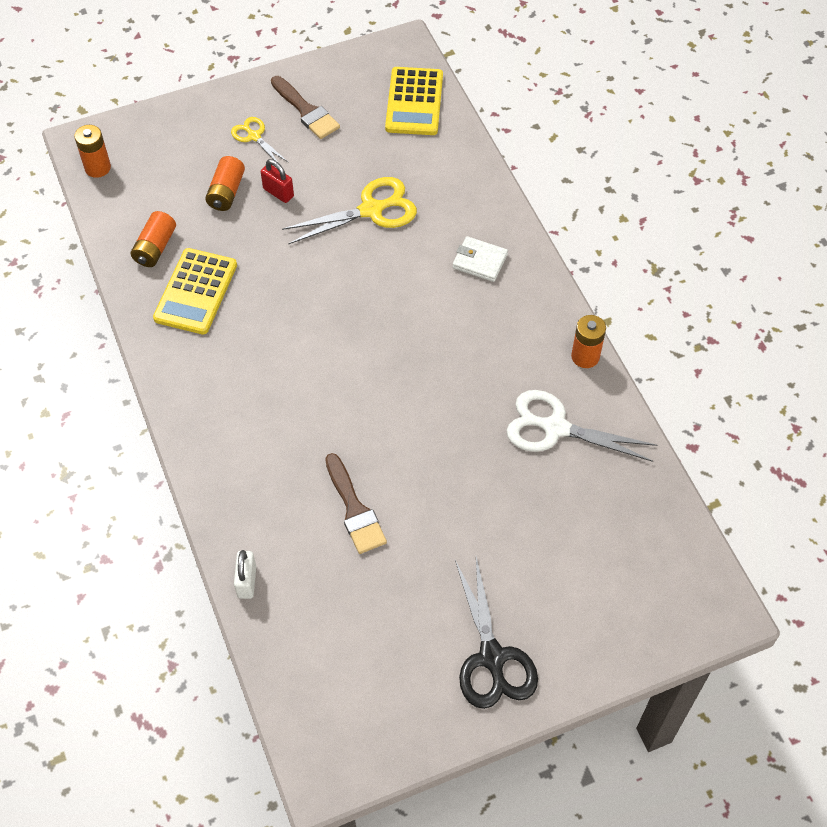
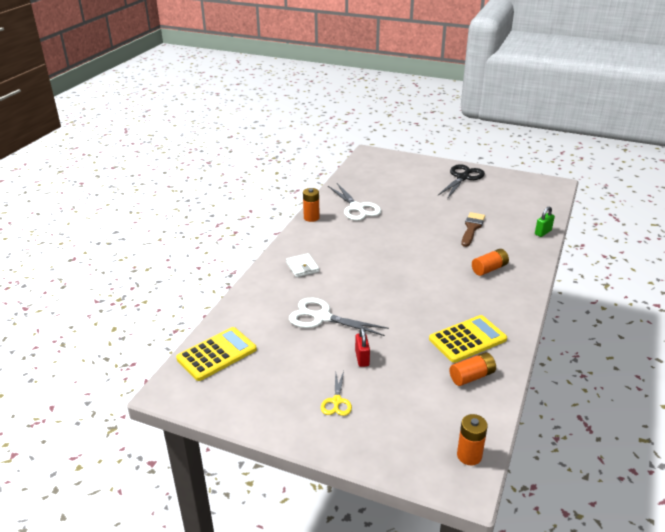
camera: 135 degrees left, 25 degrees down
(226, 192) = (393, 379): orange battery -> orange battery (489, 269)
(247, 581) = (543, 232): white padlock -> green padlock
(306, 111) = (284, 394): brown brush -> none
(371, 210) = (322, 317): yellow scissors -> white scissors

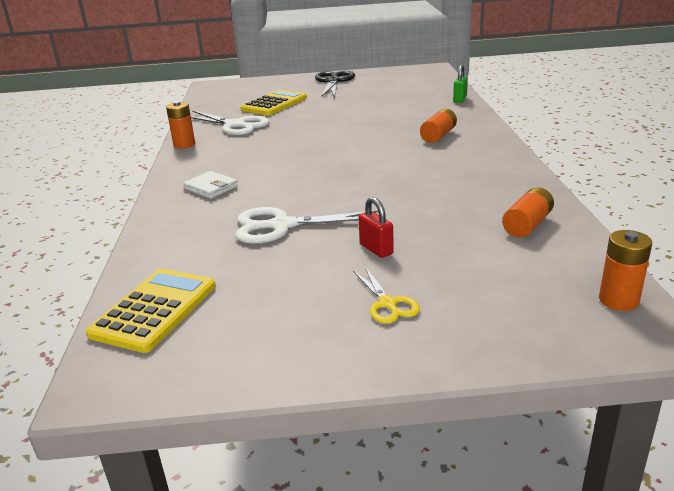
camera: 25 degrees left, 5 degrees down
(467, 339) = (483, 195): yellow calculator -> yellow calculator (274, 104)
(472, 228) = (384, 112): brown brush -> none

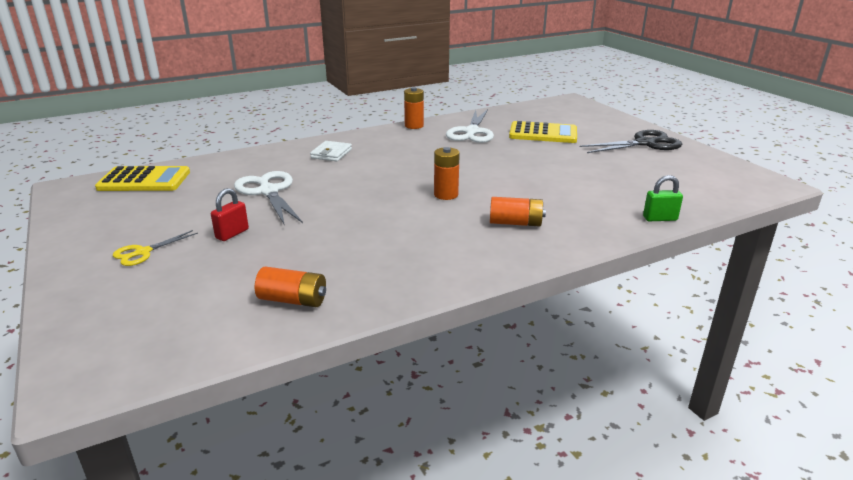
camera: 65 degrees right, 0 degrees up
(618, 300) = (136, 364): orange battery -> orange battery (446, 194)

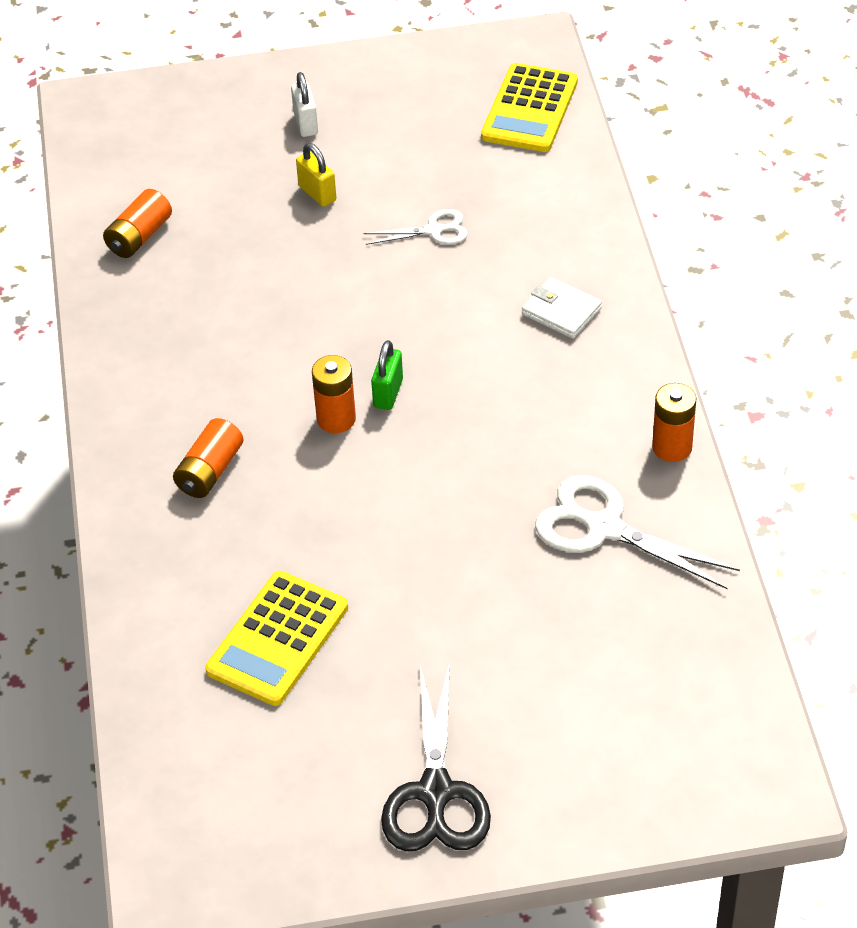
camera: 110 degrees right, 20 degrees up
(143, 252) = (306, 123): yellow scissors -> white padlock
(232, 234) = (317, 193): red padlock -> yellow padlock
(268, 191) = (433, 230): white scissors -> white scissors, size x0.56
(543, 133) = (554, 641): yellow calculator -> yellow calculator (277, 639)
(660, 218) = (139, 646): green padlock -> green padlock (388, 393)

